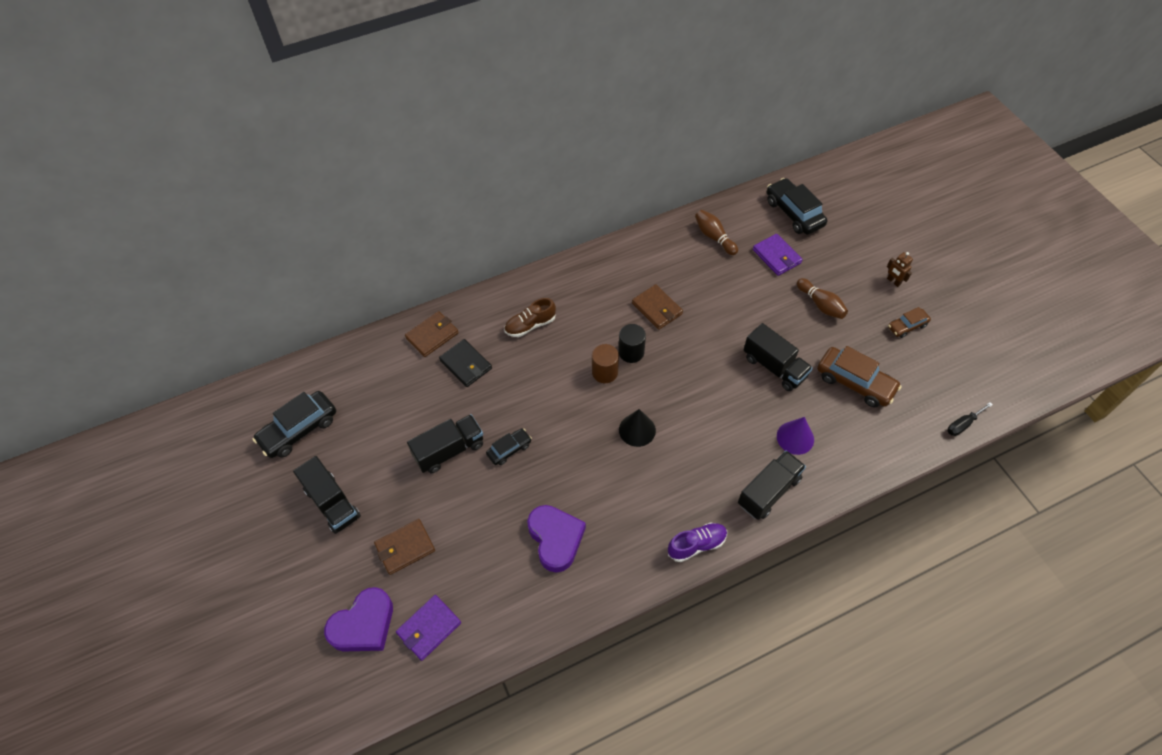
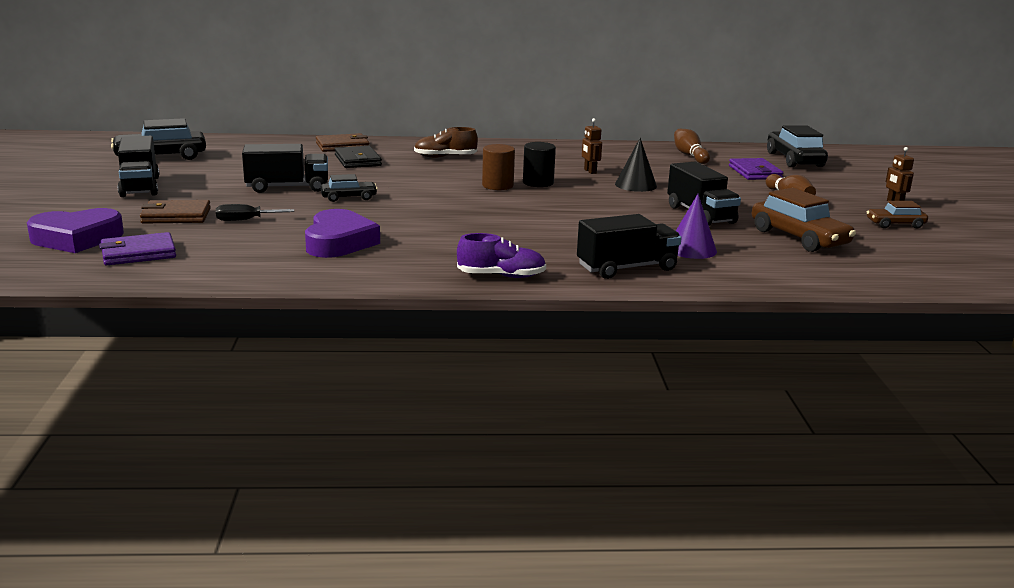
camera: 20 degrees right, 35 degrees down
(637, 430) = (500, 213): black cone -> black cone (635, 185)
(657, 309) = (590, 171): brown wallet -> brown robot
(963, 424) = (937, 283): black screwdriver -> black screwdriver (245, 220)

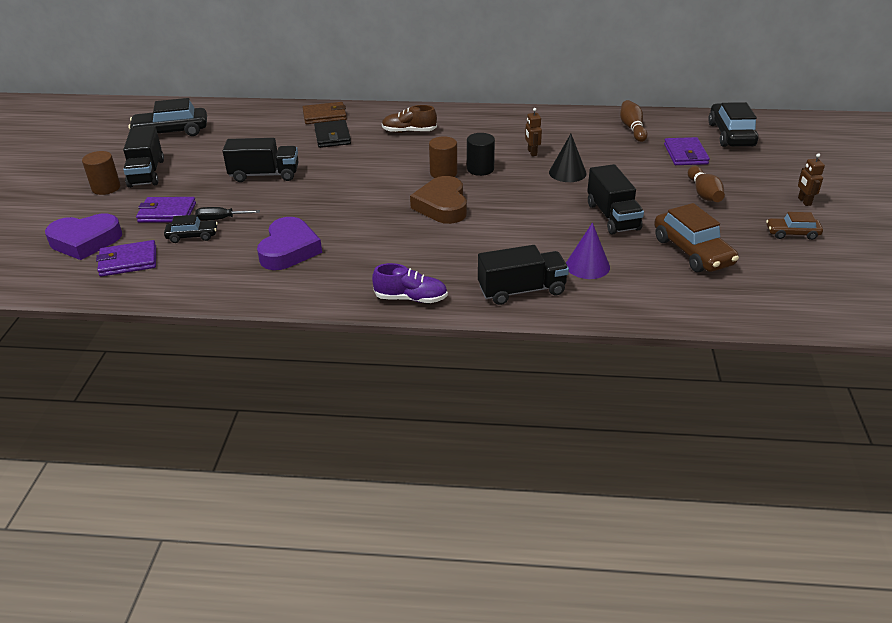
camera: 10 degrees right, 15 degrees up
(91, 198) = (106, 188): none -> brown cylinder
(176, 216) = (167, 213): brown wallet -> purple wallet
(349, 197) = (312, 189): black car -> black car (192, 236)
(507, 208) = (442, 206): none -> brown heart

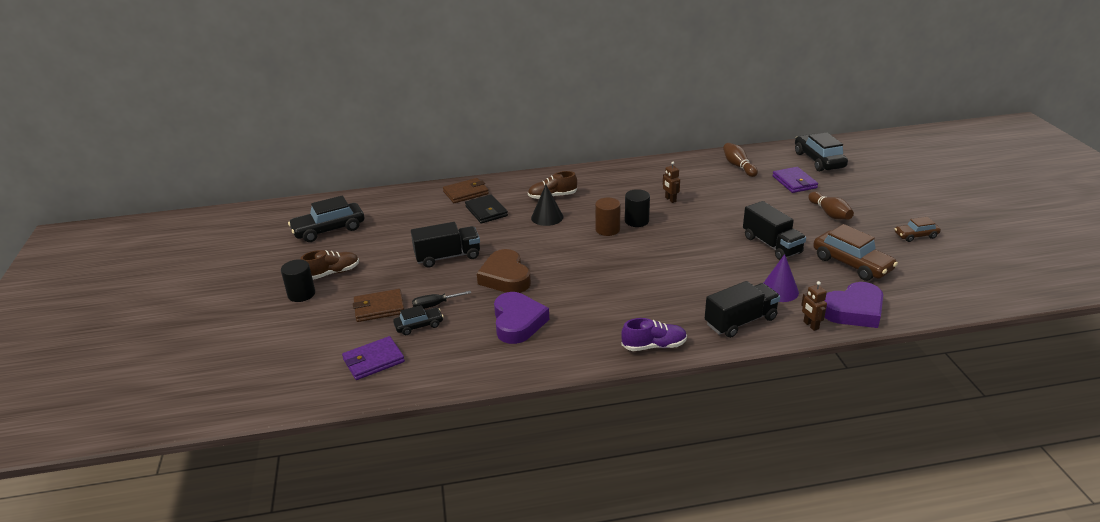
camera: 15 degrees left, 5 degrees down
(85, 241) = (317, 349): purple heart -> purple heart (854, 311)
(106, 188) = (301, 294): brown cylinder -> black cylinder
(146, 173) = (332, 273): black truck -> brown shoe
(167, 213) = (379, 308): purple wallet -> brown wallet
(442, 206) = (626, 259): brown heart -> brown heart (505, 277)
(567, 173) = (711, 213): black cone -> black cone (547, 217)
(804, 201) = (908, 208): brown robot -> brown robot (810, 325)

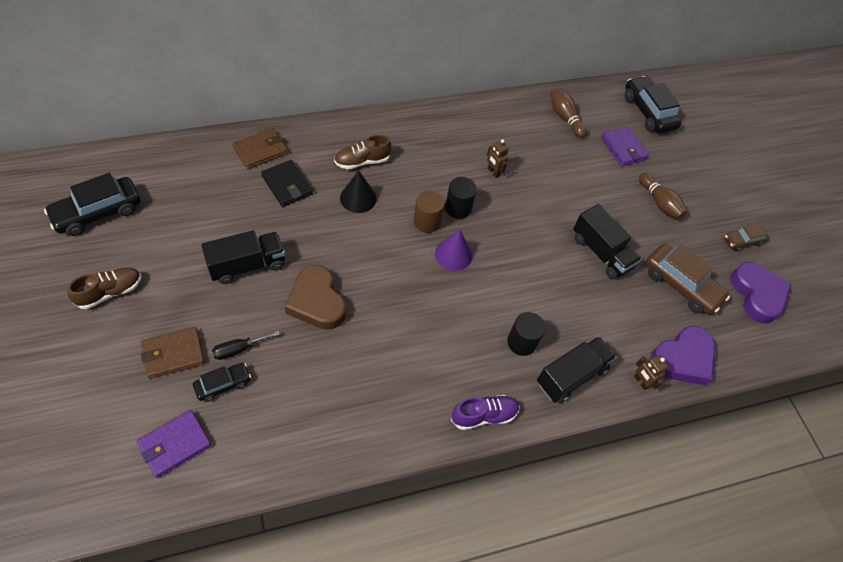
camera: 15 degrees left, 25 degrees up
(301, 294) = (76, 329): black cylinder -> black cylinder (521, 342)
(518, 322) = (335, 378): purple heart -> purple heart (757, 295)
(779, 290) = (609, 327): purple cone -> purple cone (453, 254)

